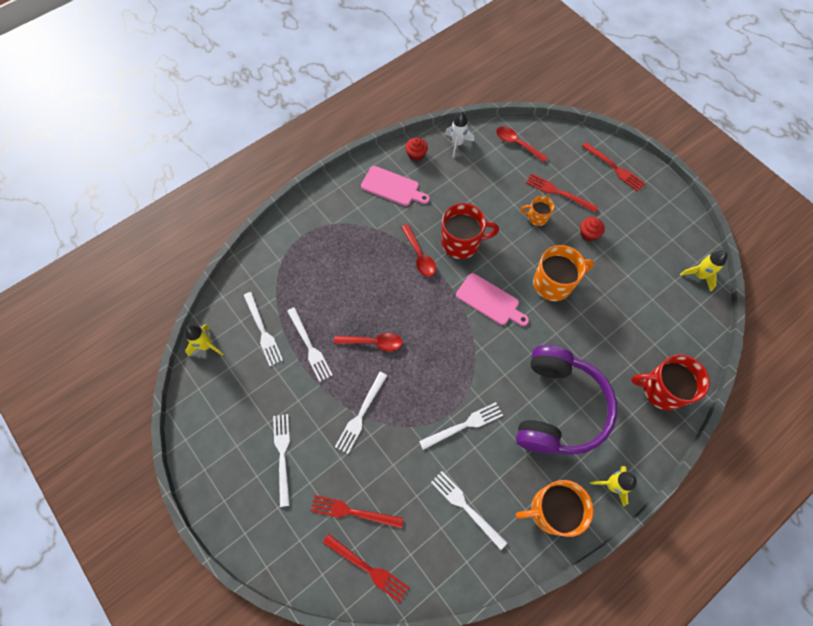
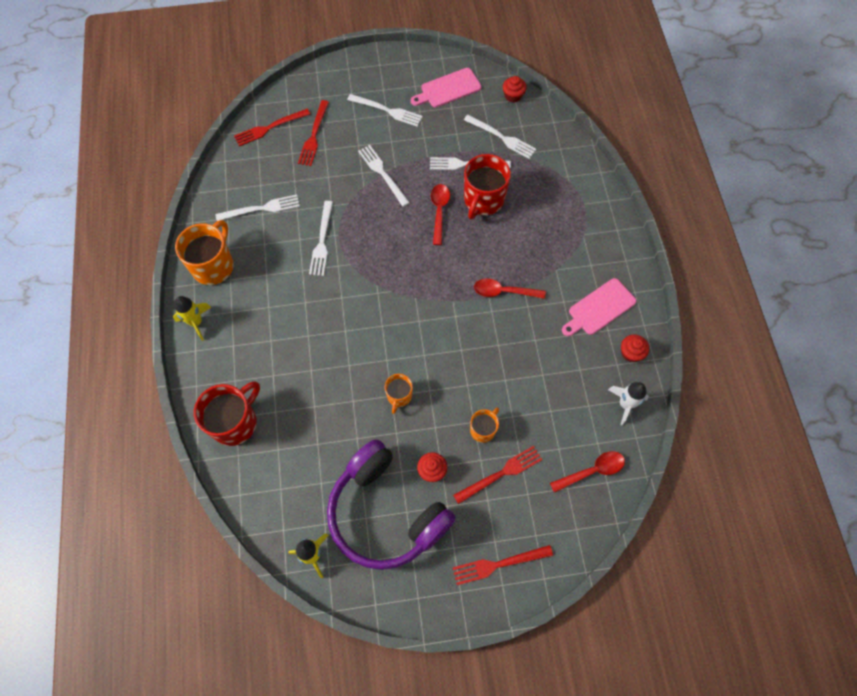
camera: 120 degrees right, 0 degrees up
(206, 345) = (513, 96): yellow rocket -> red cupcake
(263, 331) = (502, 137): white fork -> white fork turned 150 degrees counterclockwise
(352, 512) = (314, 136): red fork -> red fork turned 150 degrees clockwise
(373, 342) = (439, 211): red spoon -> red spoon turned 150 degrees clockwise
(461, 243) = (495, 337): red mug -> red mug (483, 200)
(490, 301) = (418, 326): pink cutting board -> pink cutting board (448, 89)
(554, 283) = (399, 396): orange mug -> orange mug, size x0.55
(558, 407) = (284, 322): purple headphones -> purple headphones (386, 512)

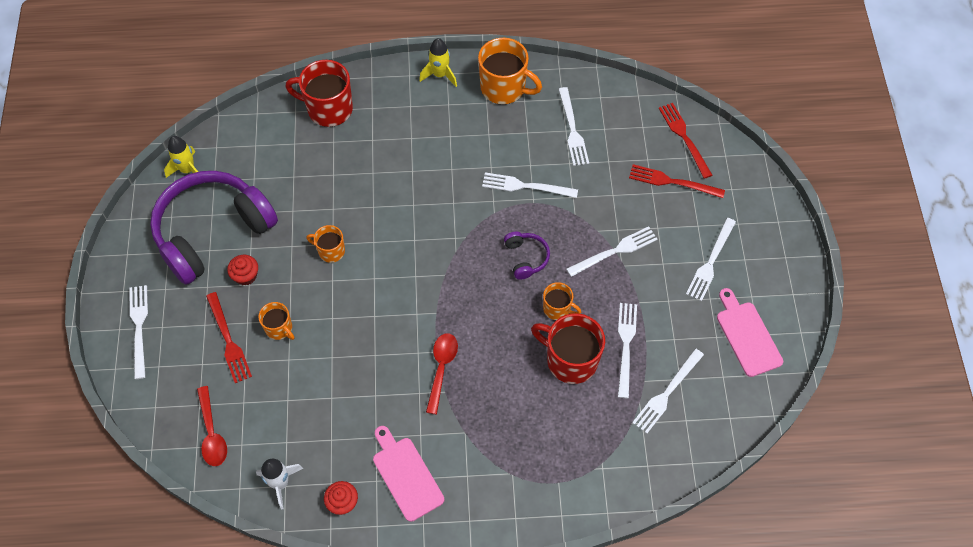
camera: 95 degrees right, 5 degrees down
(235, 422) = (328, 109): red mug -> red mug turned 150 degrees clockwise
(394, 237) = (526, 258): none -> purple headphones
(439, 211) = (557, 309): red spoon -> orange mug
(498, 564) = (139, 327): red fork -> white fork
(513, 96) = (737, 416): red cupcake -> none

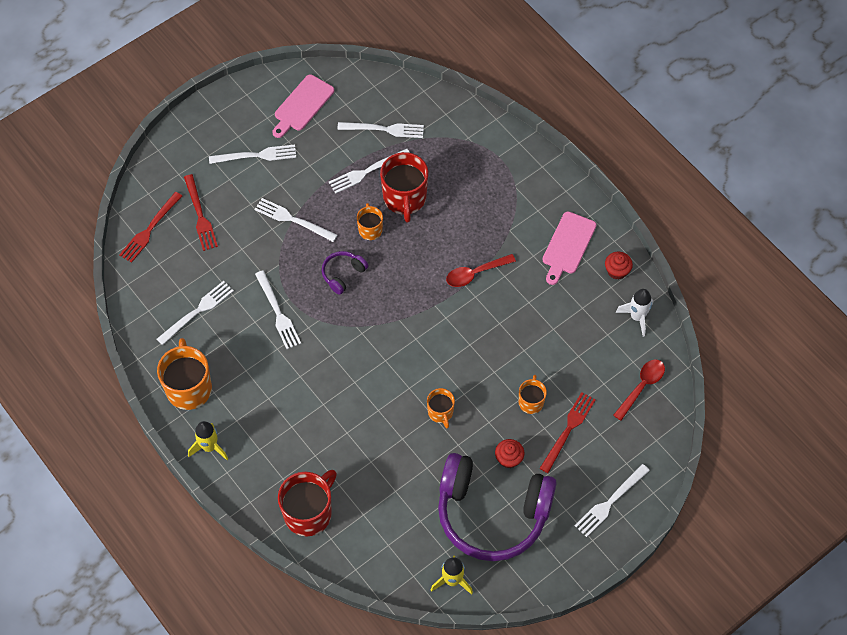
camera: 125 degrees left, 0 degrees up
(328, 109) = (309, 513): red mug -> red mug turned 120 degrees counterclockwise

